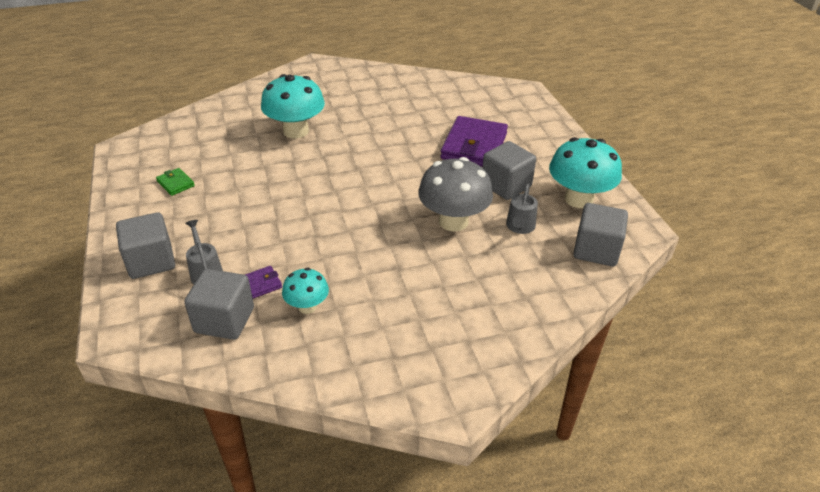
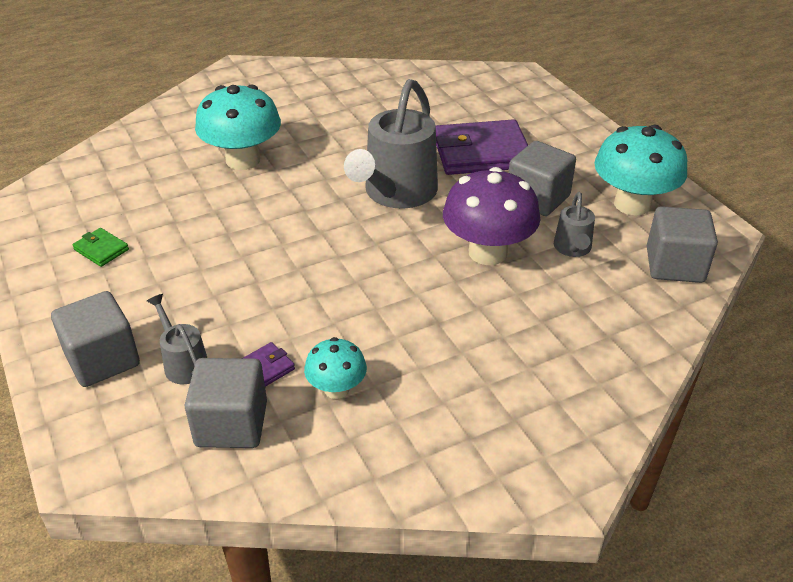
camera: 10 degrees left, 0 degrees up
(399, 169) = (396, 194): none -> grey watering can
(453, 221) = (487, 252): grey mushroom -> purple mushroom
(474, 146) = (481, 153): purple wallet -> purple wallet turned 75 degrees clockwise

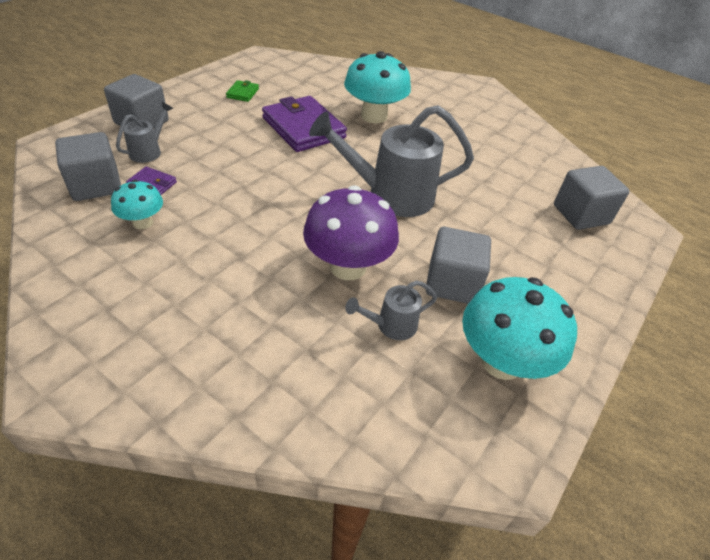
camera: 60 degrees right, 5 degrees up
(481, 153) = (490, 230): purple wallet -> purple wallet (303, 128)
(674, 265) = (419, 421): grey cube -> grey cube (581, 214)

